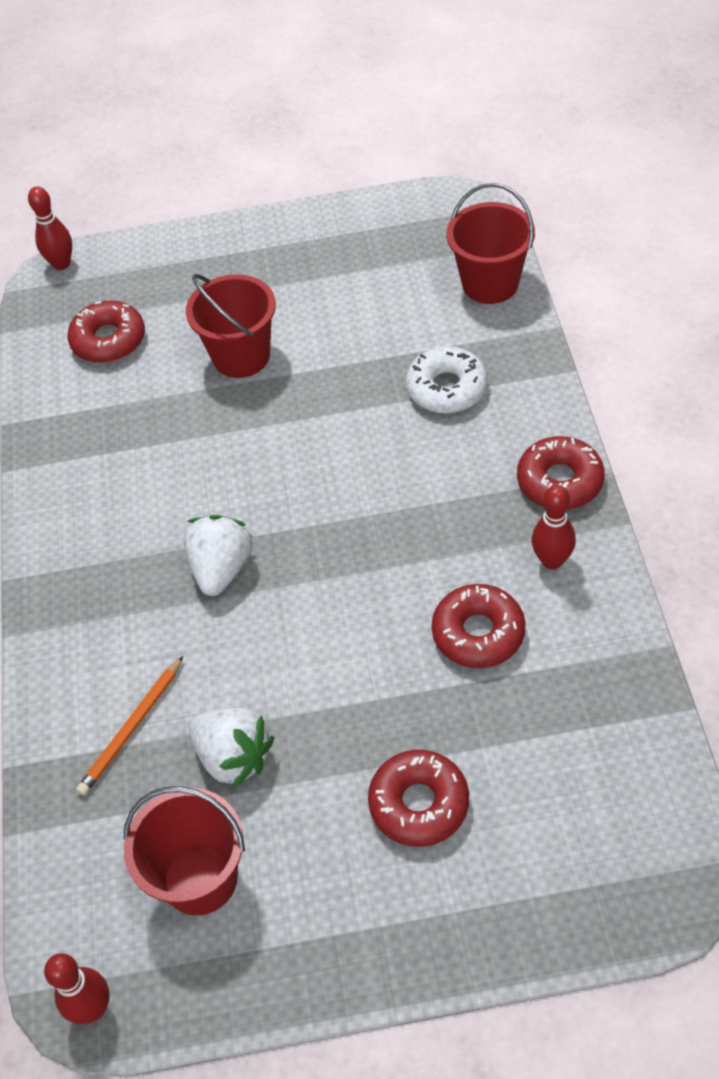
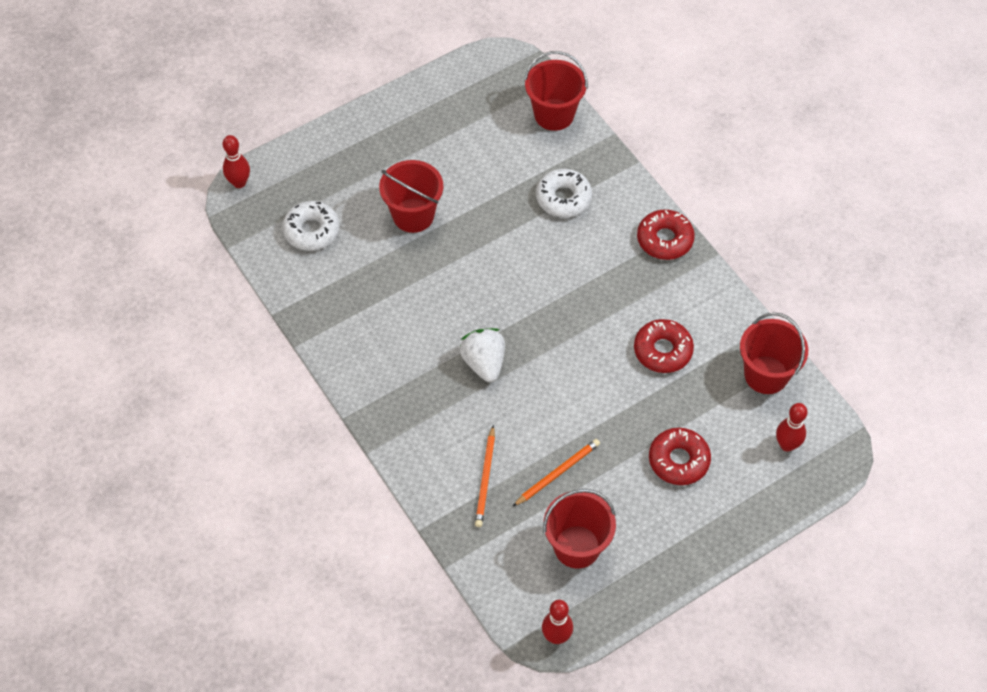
camera: 30 degrees left, 5 degrees up
(109, 340) = (311, 231): red donut -> white donut
(234, 757) = (557, 473): white strawberry -> orange pencil
(552, 561) = (684, 292): red bowling pin -> red bowling pin (787, 445)
(618, 721) = (766, 375): none -> red bucket

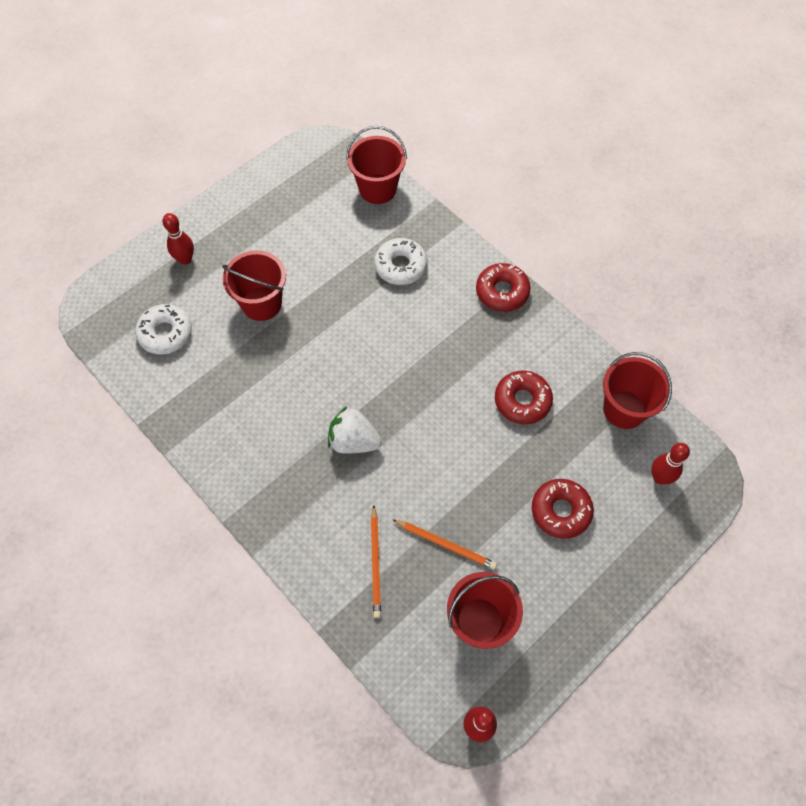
camera: 10 degrees left, 5 degrees up
(239, 183) = (89, 296): red bowling pin -> red bowling pin (185, 259)
(484, 363) = (353, 441): white strawberry -> white strawberry turned 45 degrees counterclockwise
(557, 473) = (445, 544): orange pencil -> orange pencil turned 75 degrees clockwise

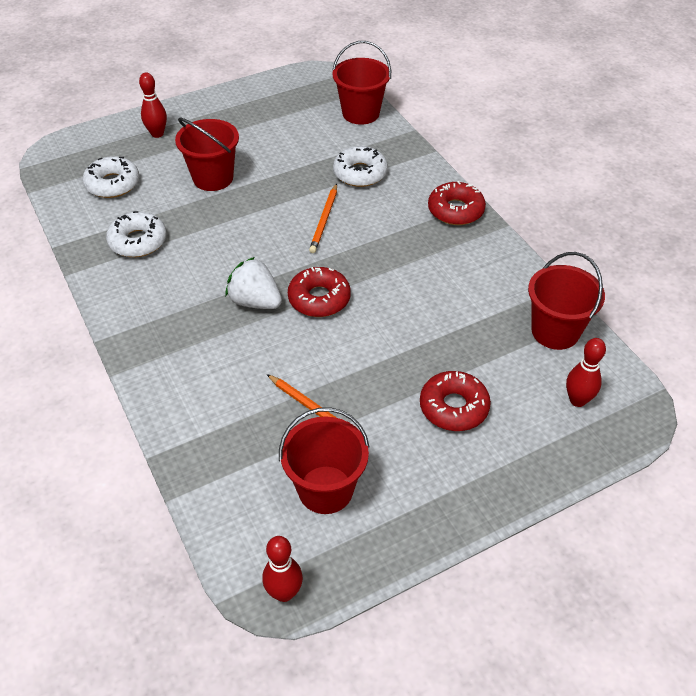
camera: 15 degrees right, 15 degrees down
(218, 398) = (138, 241): none -> white donut
(375, 563) = (234, 410): orange pencil -> orange pencil (324, 220)
(522, 401) = (445, 302): red donut -> red donut (319, 299)

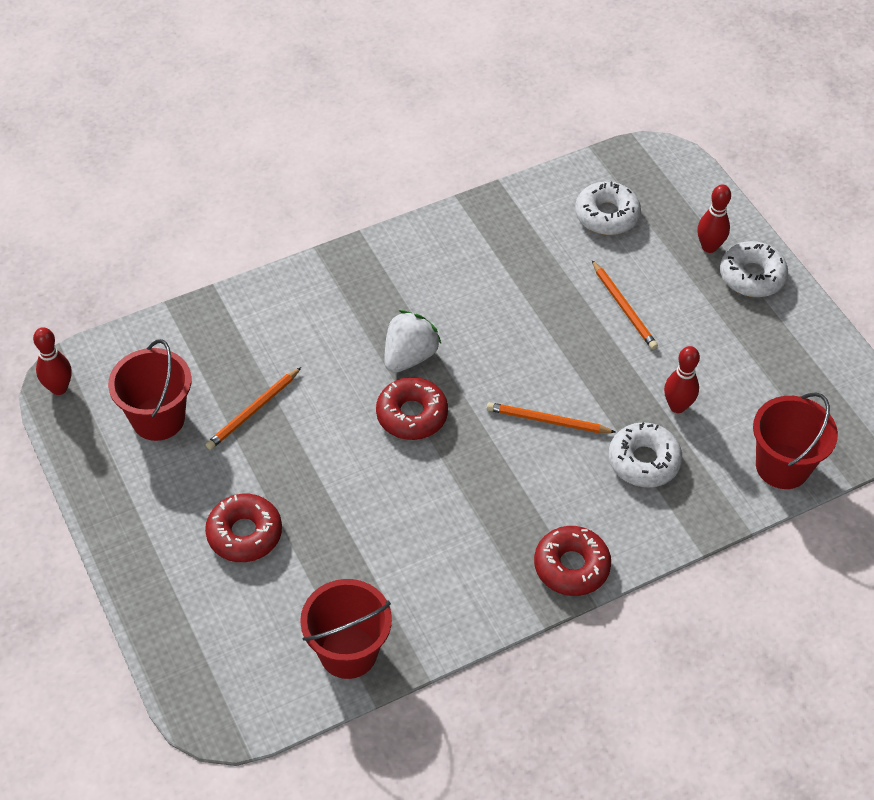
camera: 90 degrees right, 5 degrees up
(138, 241) = (507, 248): white donut -> white donut (752, 276)
(213, 178) = (624, 307): red bucket -> orange pencil
(577, 400) = (242, 658): red bowling pin -> red bowling pin (677, 406)

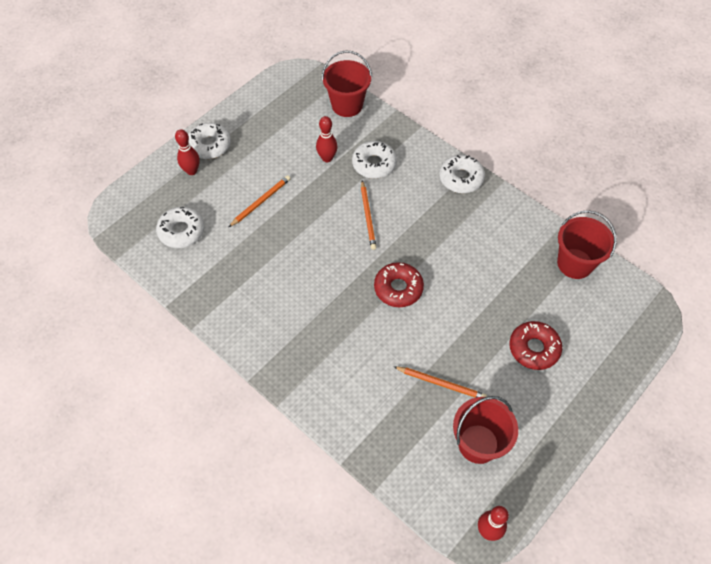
camera: 110 degrees left, 5 degrees up
(409, 356) = (352, 306): white strawberry -> none
(571, 566) = (461, 178): red donut -> white donut

